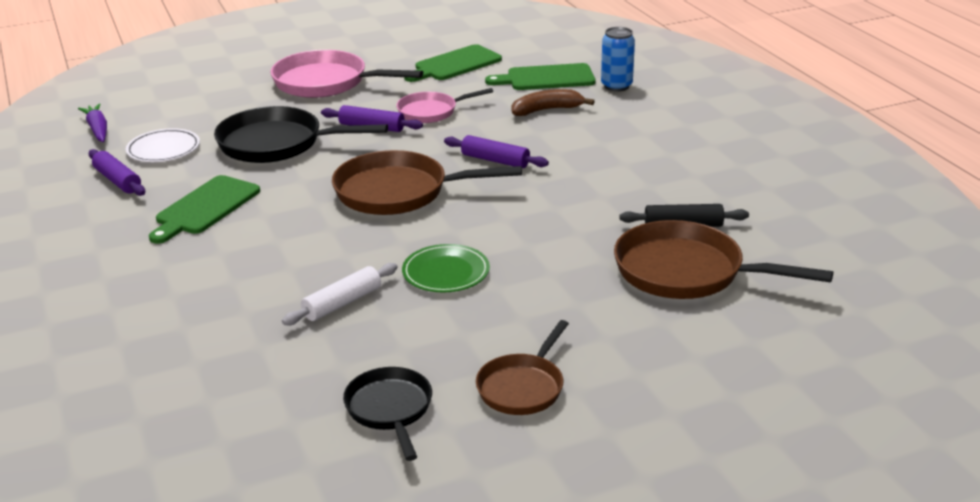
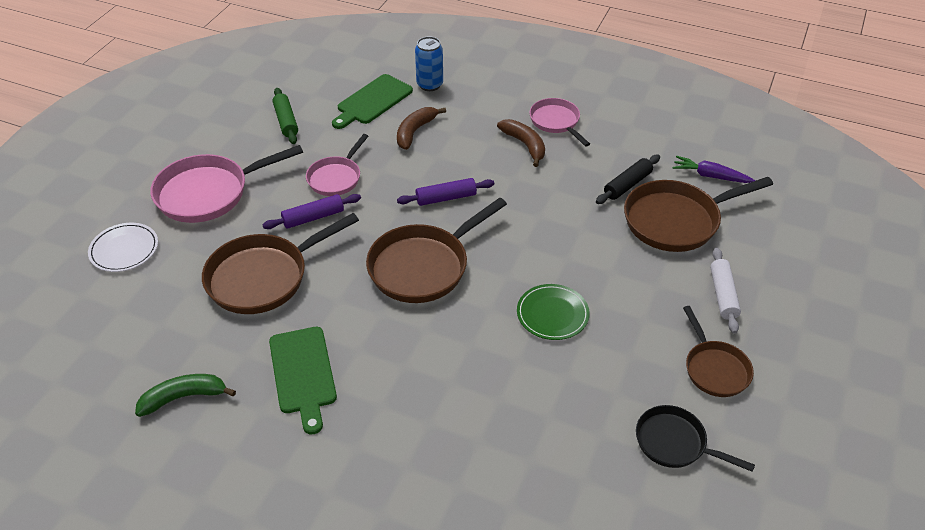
camera: 45 degrees left, 15 degrees up
(98, 129) = (74, 358): purple carrot -> purple carrot (710, 176)
(118, 180) = (184, 397): purple rolling pin -> green banana
(163, 149) = (173, 341): white plate -> white plate (124, 250)
(277, 144) = (263, 277): black pan -> brown pan
(342, 303) = (528, 386): white rolling pin -> white rolling pin (723, 295)
(455, 64) = (286, 121): green cutting board -> green rolling pin
(631, 157) = (525, 145): none -> brown banana
(693, 154) = (556, 122): none -> pink pan

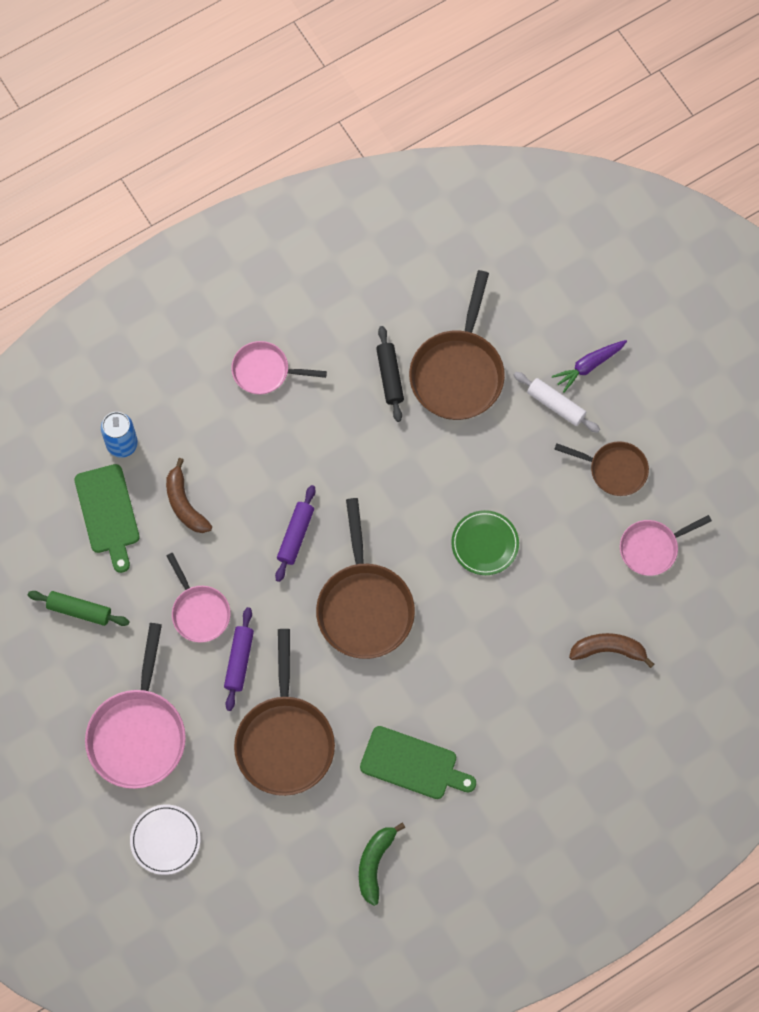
camera: 55 degrees left, 25 degrees up
(525, 145) = (276, 421): brown banana -> brown banana (609, 650)
(675, 443) = (652, 548): black pan -> pink pan
(710, 176) = (429, 301): purple carrot -> purple carrot (588, 366)

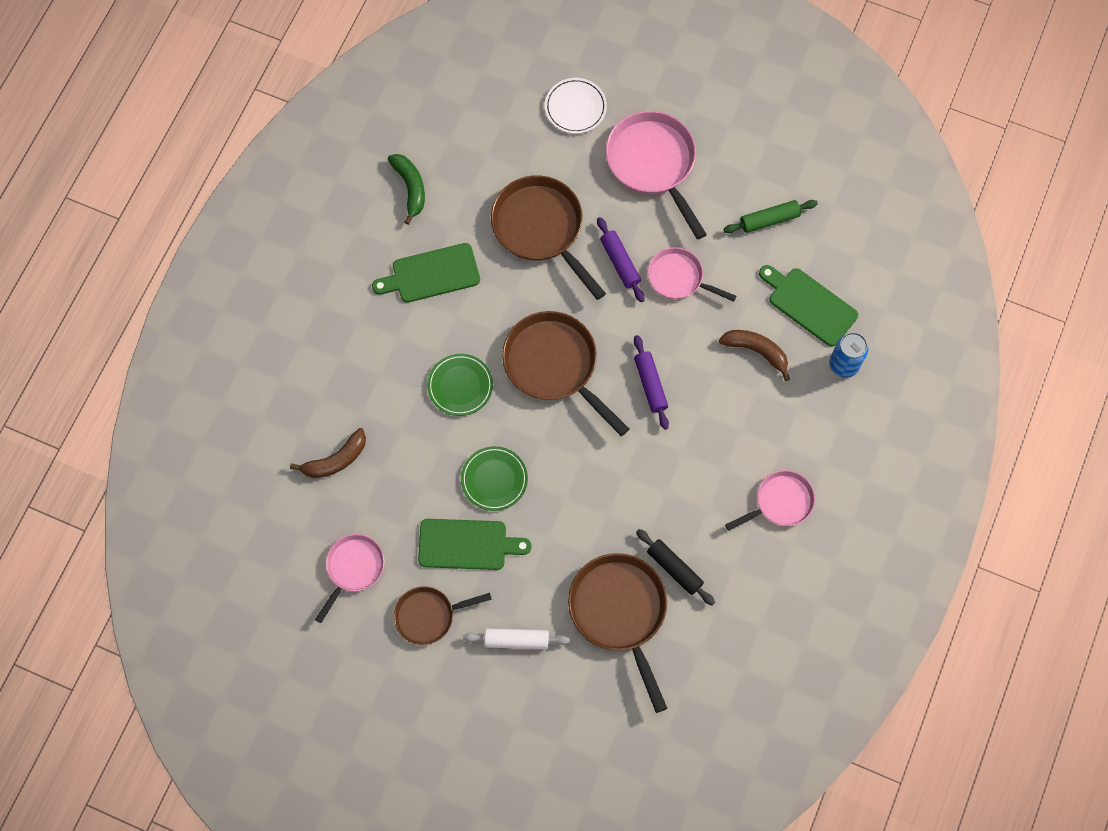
camera: 145 degrees right, 0 degrees up
(458, 643) = (460, 386): none -> green plate
(544, 505) = (467, 544): none -> green cutting board
(588, 366) = (512, 696): purple carrot -> none

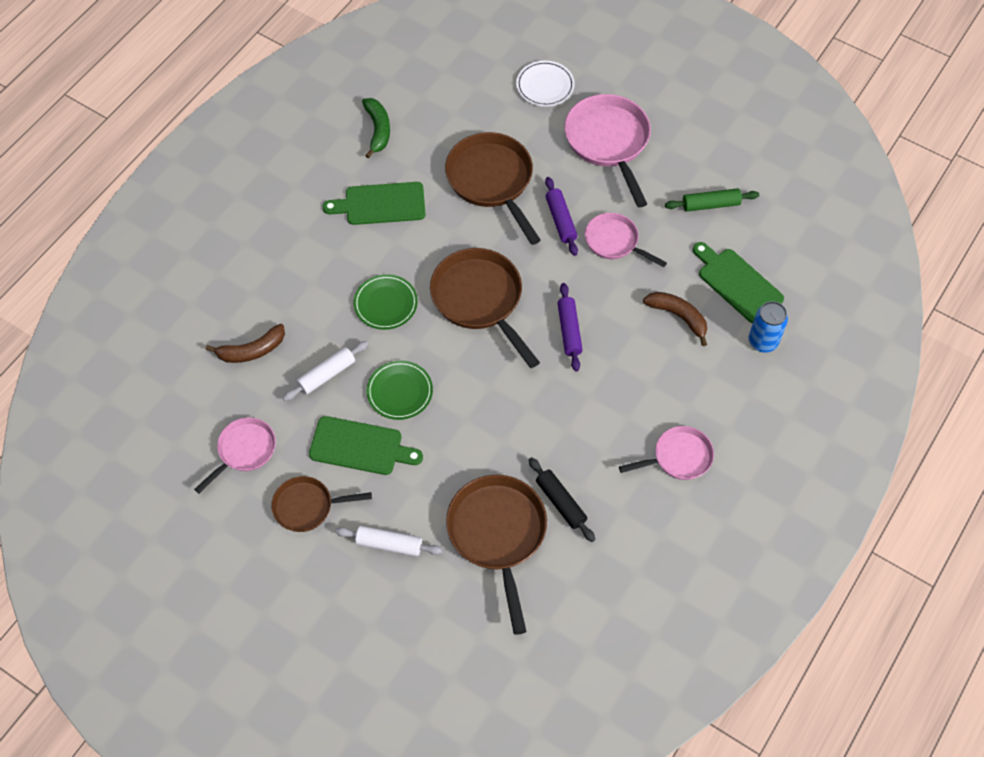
camera: 10 degrees right, 10 degrees down
(417, 473) = (327, 375): none -> white rolling pin

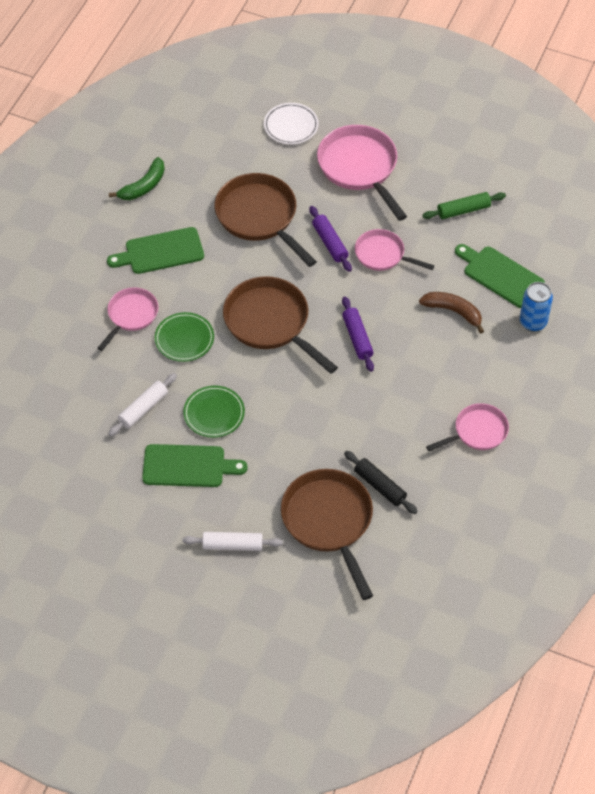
camera: 10 degrees left, 5 degrees down
(244, 451) = (82, 486): pink pan -> pink pan (131, 315)
(251, 350) = (68, 398): brown banana -> none
(307, 506) = (151, 525): brown pan -> none
(378, 130) = (143, 186): green banana -> green banana turned 60 degrees clockwise

